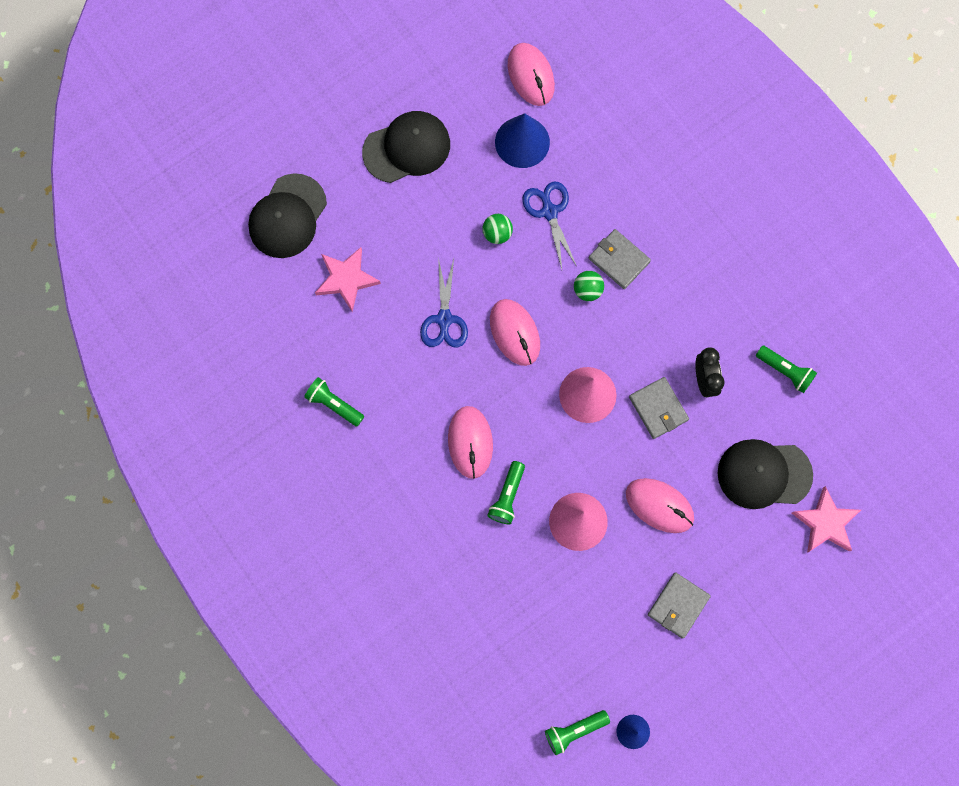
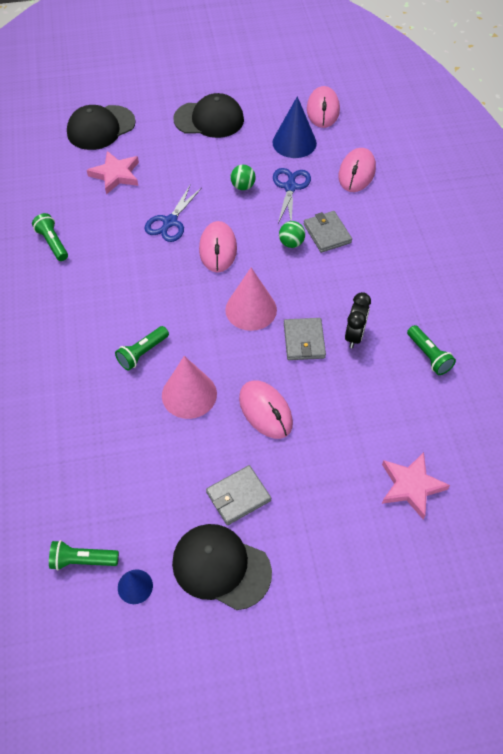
camera: 25 degrees right, 20 degrees down
(470, 442) = (137, 305): pink mouse -> pink mouse (356, 173)
(764, 474) = (372, 424): black cap -> black cap (221, 567)

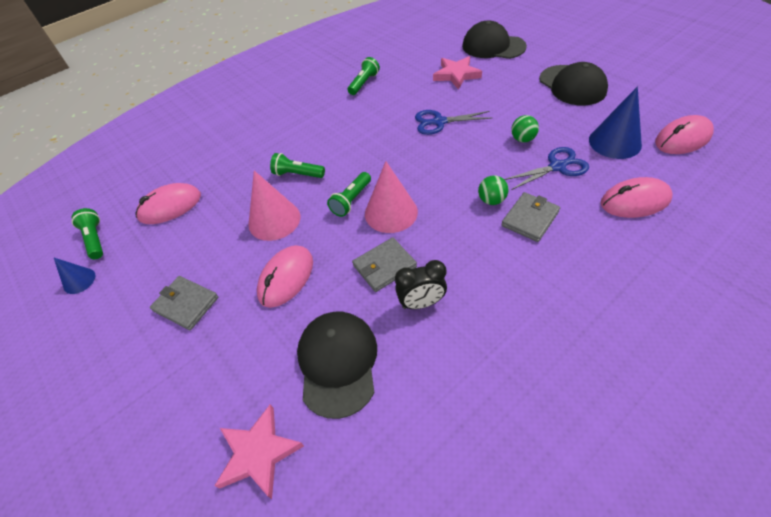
camera: 65 degrees right, 5 degrees down
(218, 249) = (438, 160): pink mouse -> pink mouse (170, 206)
(221, 567) = (110, 328): black cap -> black cap (338, 363)
(428, 356) = (448, 387): green flashlight -> green flashlight (351, 200)

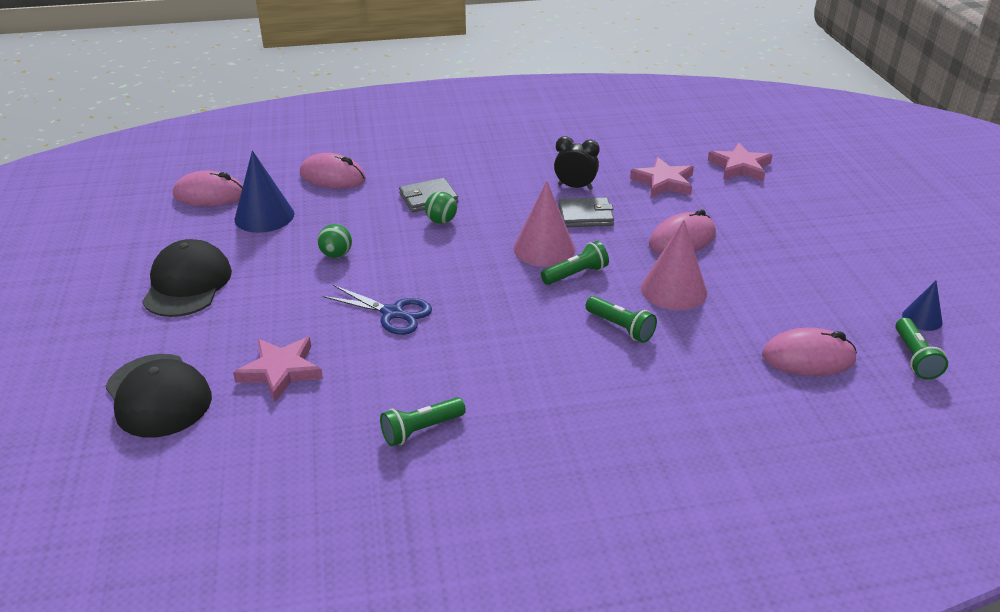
camera: 155 degrees left, 15 degrees down
(186, 304) = (789, 256): grey wallet -> none
(338, 363) = (663, 182): black cap -> pink star
(557, 166) = (346, 220): blue scissors -> none

